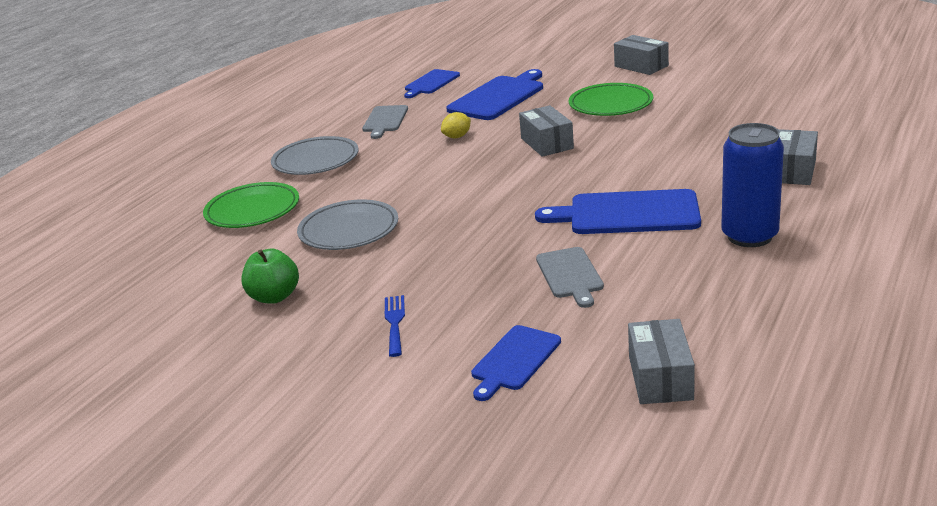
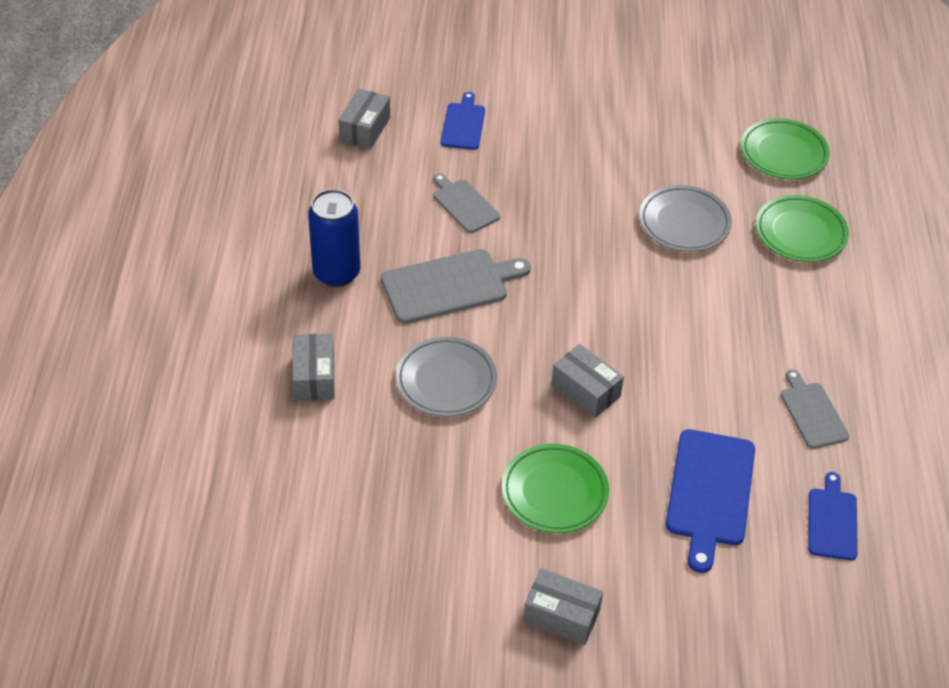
camera: 150 degrees right, 20 degrees up
(177, 271) = (783, 153): none -> green plate
(274, 297) = (676, 143): green apple -> none
(316, 161) = (817, 319): grey plate -> grey plate (446, 380)
(395, 322) = (566, 138): blue fork -> none
(457, 137) = (696, 389): yellow lemon -> none
(628, 213) = (449, 286): blue cutting board -> grey cutting board
(660, 378) = (365, 129): grey box -> grey box turned 45 degrees clockwise

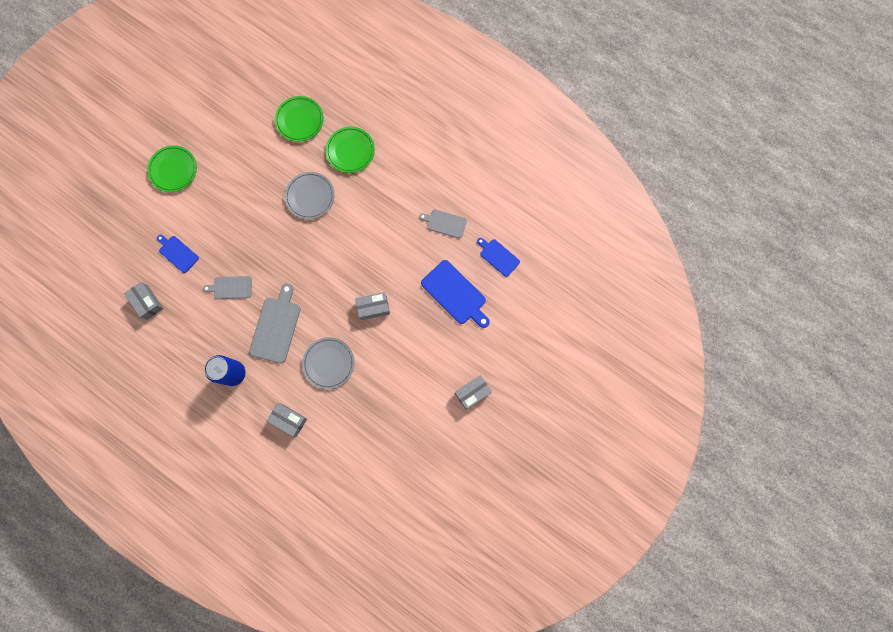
camera: 55 degrees left, 30 degrees up
(554, 492) = (415, 356): green plate -> green plate (173, 170)

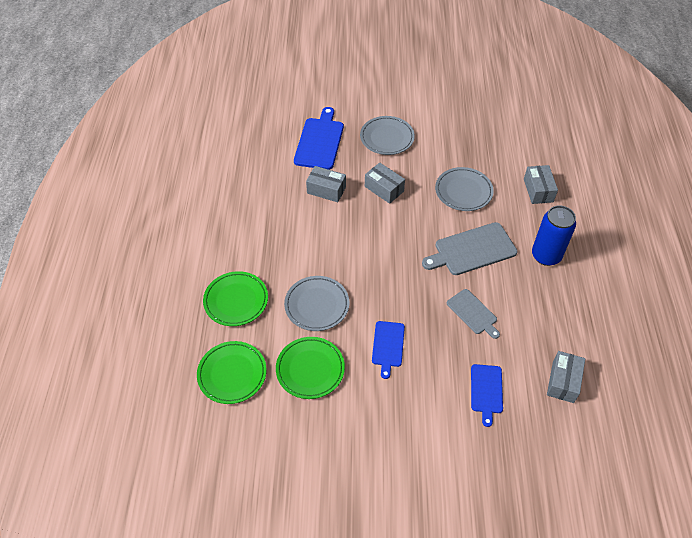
camera: 125 degrees left, 25 degrees down
(173, 170) = (398, 472): green plate -> green plate (310, 369)
(423, 348) = (387, 138): none -> grey plate
(445, 223) = (257, 182): grey cutting board -> none
(472, 393) = (393, 91): grey box -> grey box (326, 190)
(498, 256) = (260, 131): blue cutting board -> blue cutting board (388, 346)

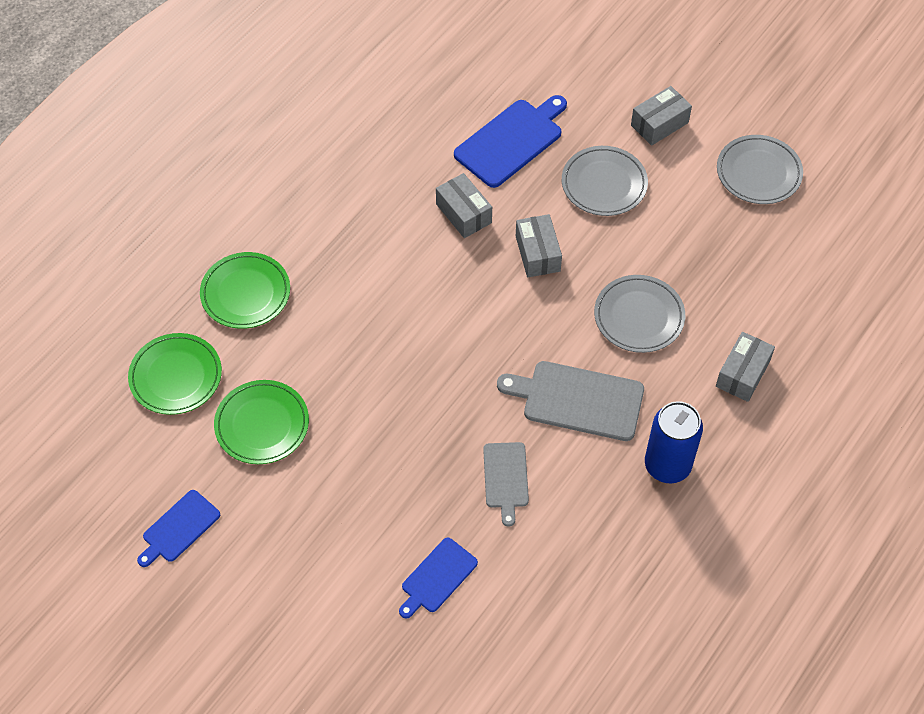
camera: 35 degrees right, 5 degrees up
(317, 305) = (330, 354): grey plate -> grey plate (758, 173)
(388, 346) = (370, 453): blue cutting board -> blue cutting board (179, 528)
(563, 381) = (538, 627): grey box -> grey box (659, 124)

